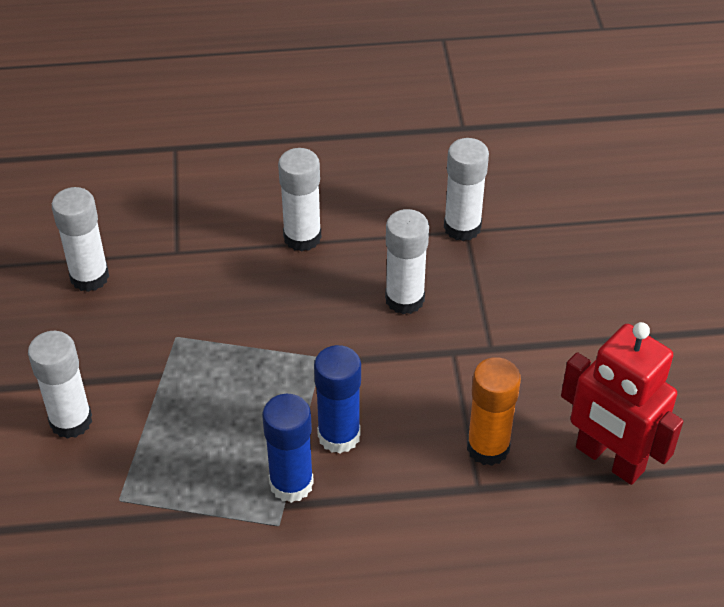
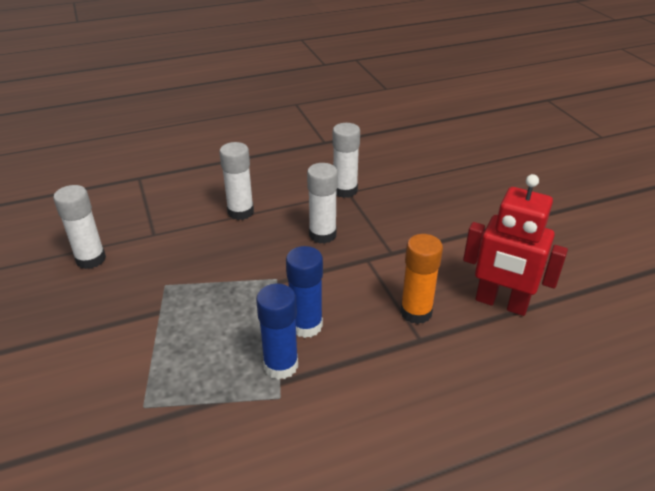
camera: 15 degrees left, 10 degrees down
(71, 421) = (92, 356): white glue stick -> none

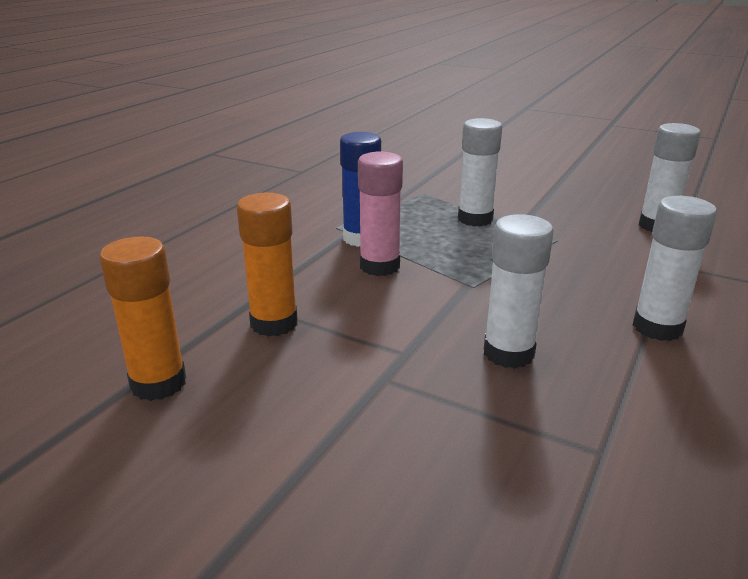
camera: 140 degrees right, 10 degrees down
(306, 325) = (379, 266): blue glue stick -> pink glue stick
(345, 190) = (611, 451): white glue stick -> white glue stick (475, 219)
(501, 303) = (158, 383): red robot -> orange glue stick

